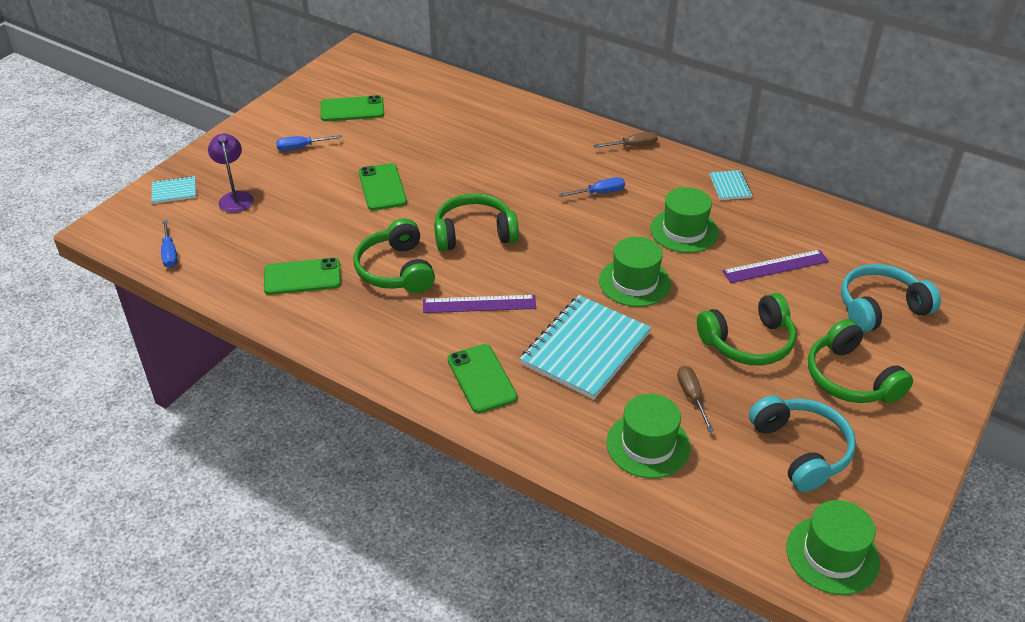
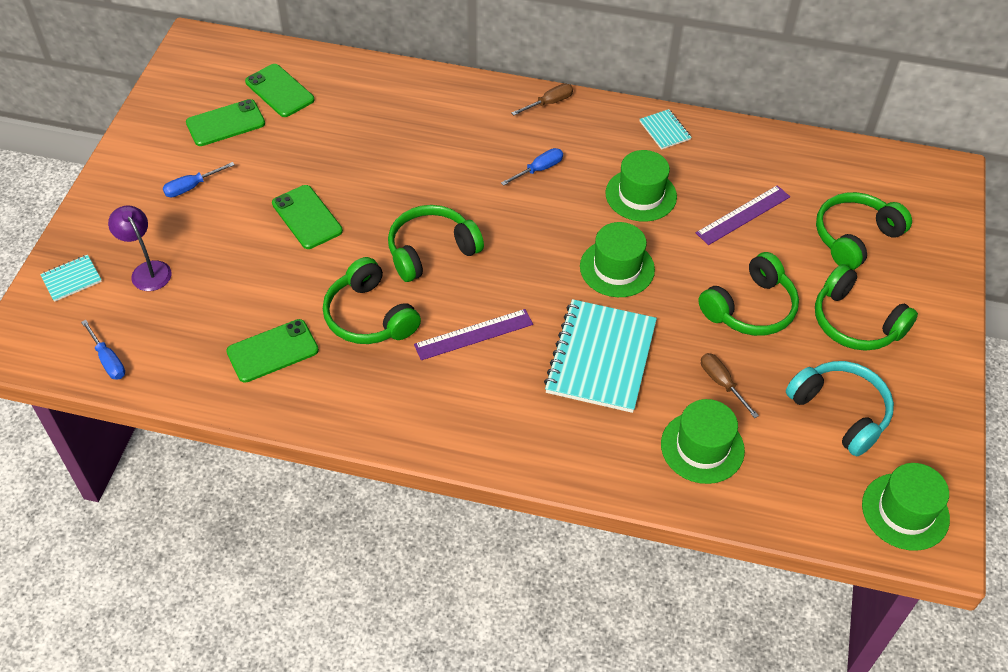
camera: 20 degrees left, 10 degrees up
(481, 378) = (514, 420): green phone -> green phone (279, 91)
(880, 308) = (854, 237): turquoise headphones -> green headphones

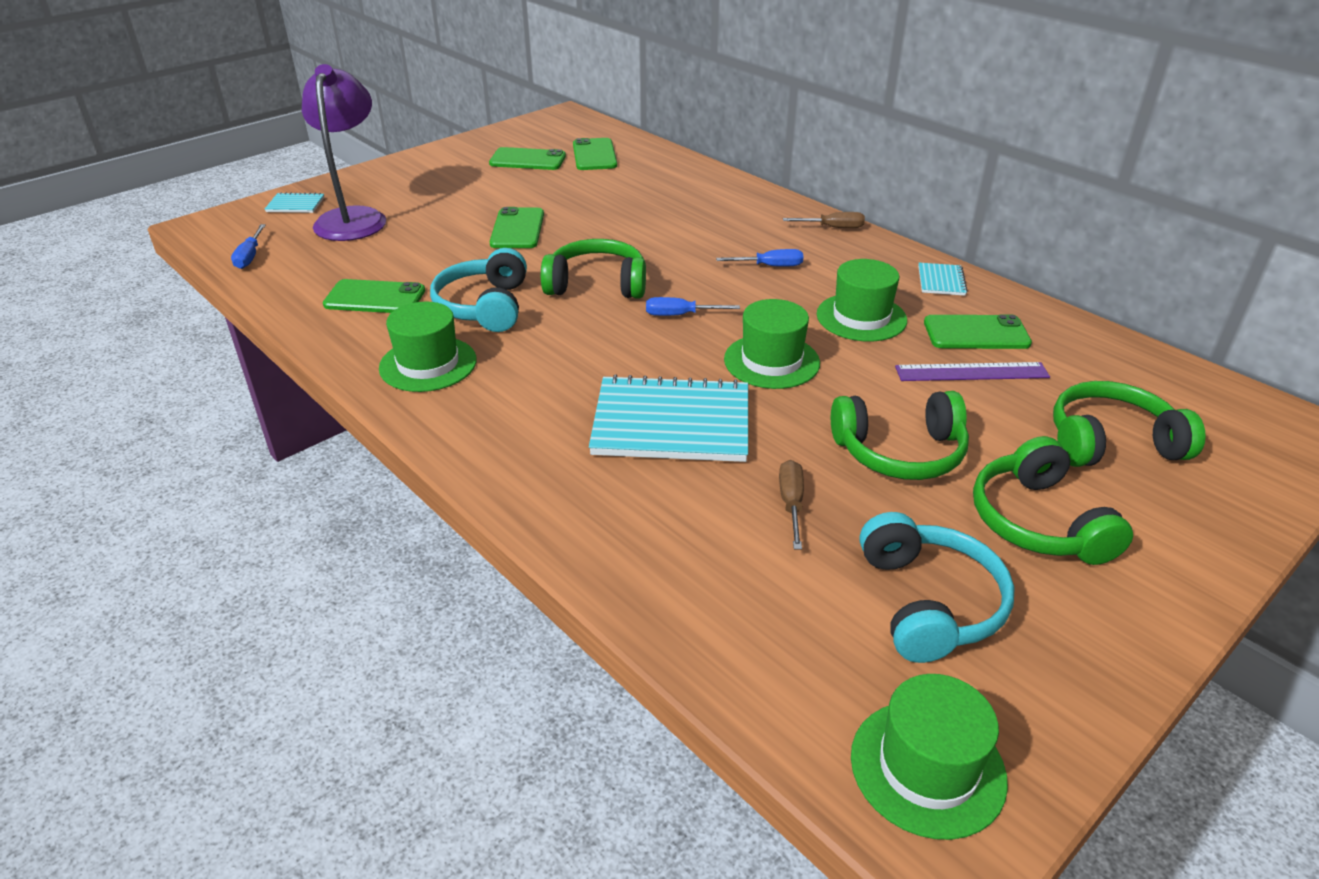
camera: 35 degrees right, 15 degrees down
(147, 270) = (354, 218): purple lamp -> purple lamp, size x1.79
(191, 187) = (453, 185): blue screwdriver -> blue screwdriver (680, 315)
(369, 316) = (484, 306): green headphones -> turquoise headphones
(473, 334) = (562, 354): purple ruler -> none
(601, 358) = (671, 423): turquoise notebook -> turquoise notebook turned 45 degrees clockwise
(702, 447) = (701, 552): green hat -> green hat (428, 364)
(721, 175) = (976, 333): none -> green phone

